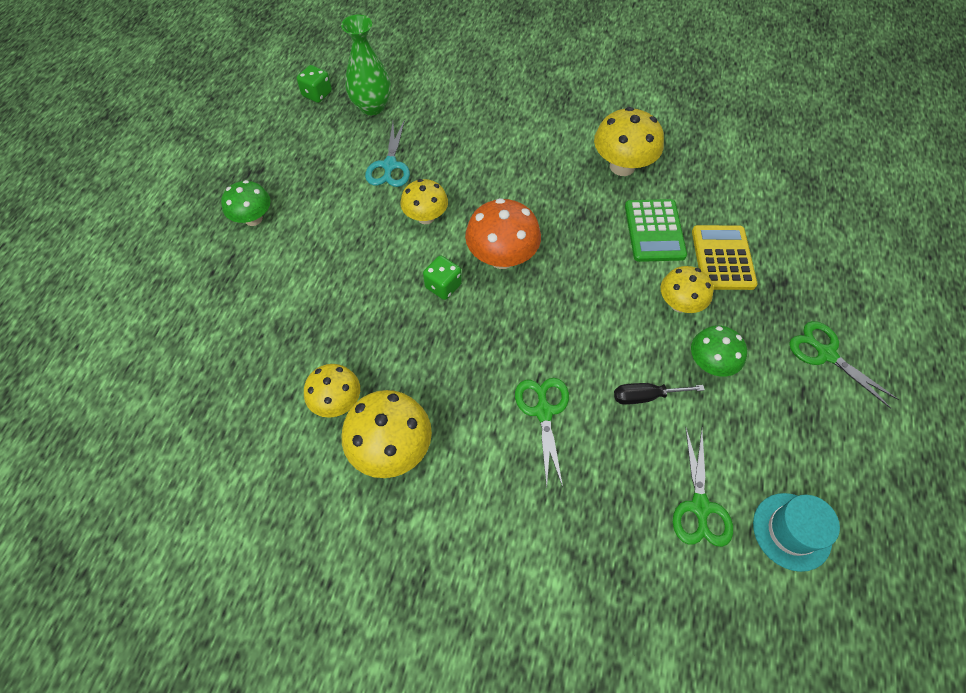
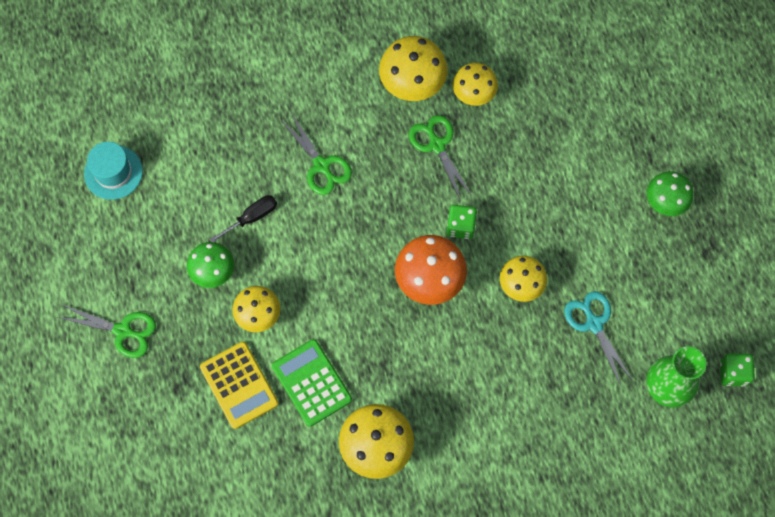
camera: 150 degrees right, 10 degrees up
(700, 507) = (181, 156): green scissors -> green scissors (437, 145)

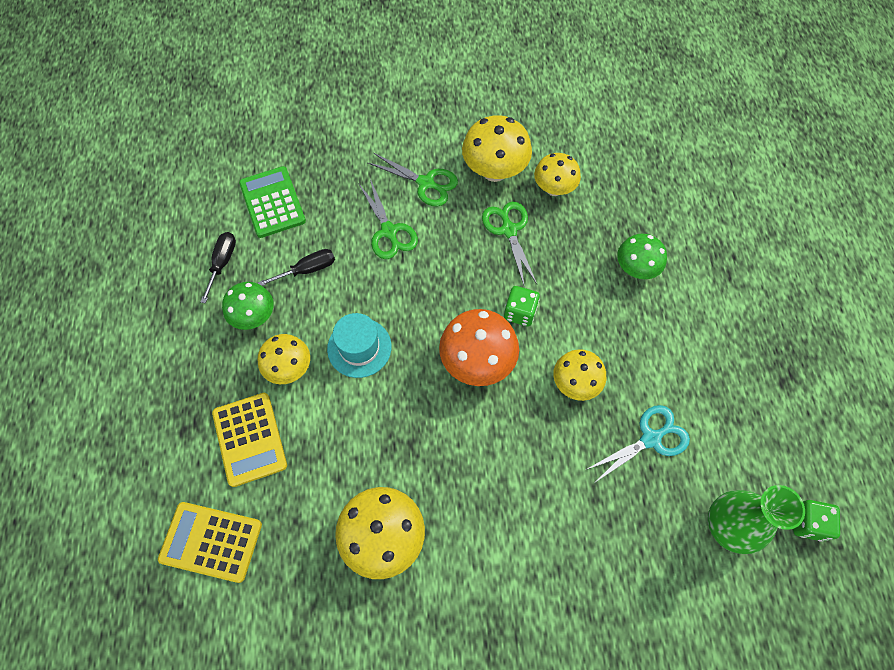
camera: 10 degrees right, 5 degrees down
(113, 172) = (183, 207): turquoise hat -> turquoise hat (359, 347)
(122, 331) = (145, 361): green scissors -> green scissors (425, 183)
(168, 224) = (222, 263): none -> black screwdriver
(229, 477) = (211, 542): none -> yellow calculator
(311, 383) = (328, 450): green calculator -> green calculator (272, 202)
(594, 324) = (650, 439): turquoise scissors -> turquoise scissors turned 75 degrees clockwise
(665, 202) = (742, 322): green mushroom -> green mushroom (635, 269)

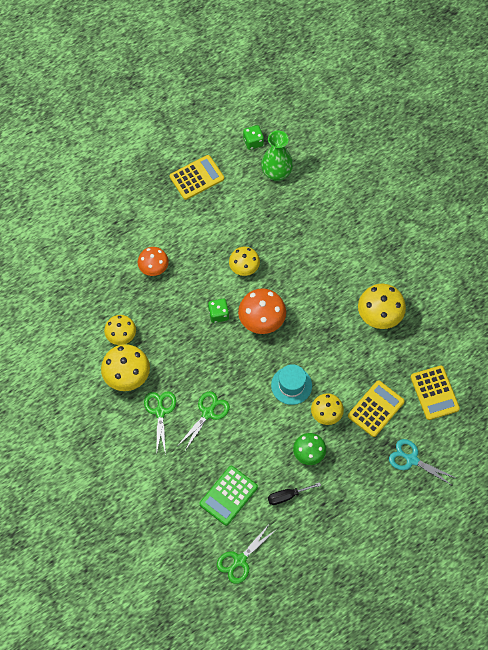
camera: 120 degrees left, 0 degrees up
(307, 270) = (261, 443): black screwdriver -> none
(509, 230) = (167, 346): green scissors -> green scissors (240, 560)
(635, 269) = (154, 268): green mushroom -> orange mushroom
(650, 439) = (253, 221): turquoise scissors -> turquoise scissors (412, 460)
(768, 398) = (196, 177): none -> yellow calculator

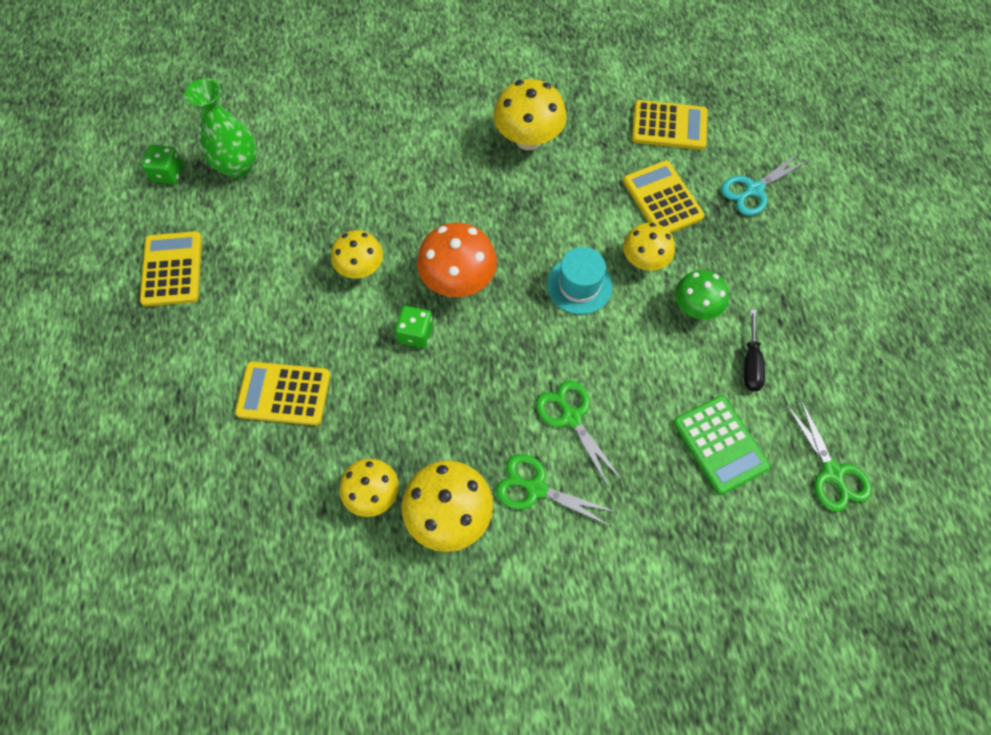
camera: 65 degrees left, 0 degrees up
(154, 268) = (284, 394): orange mushroom -> yellow calculator

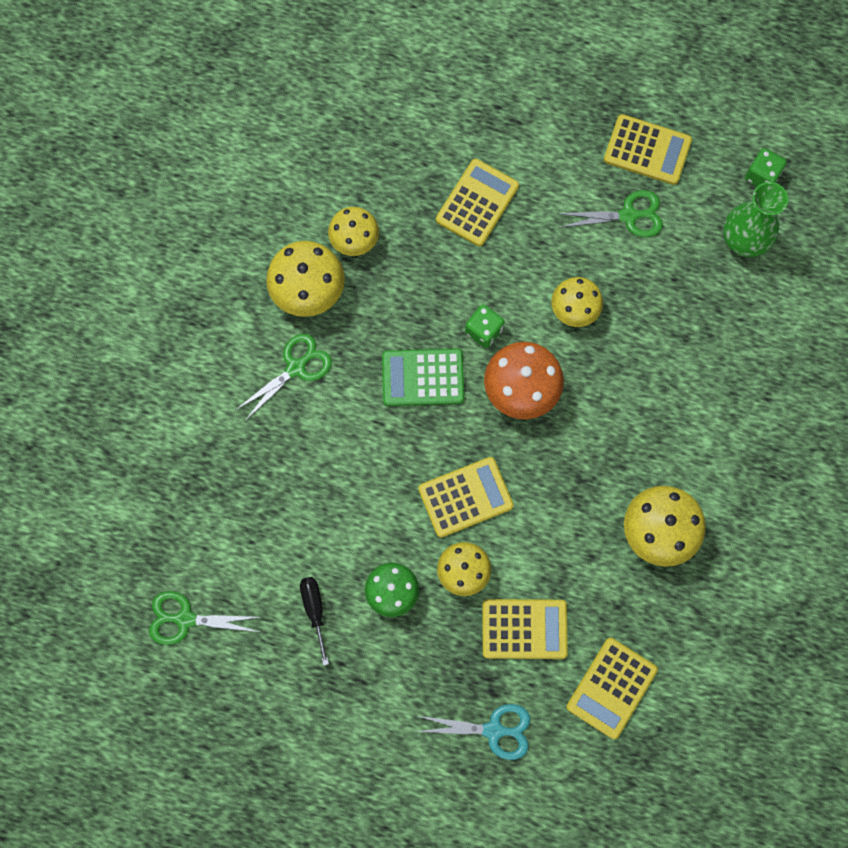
camera: 115 degrees right, 10 degrees up
(571, 417) = (342, 426): green scissors -> green scissors (628, 215)
(579, 285) = (465, 497): turquoise hat -> yellow calculator
(720, 444) = (256, 538): green calculator -> green calculator (423, 378)
(751, 363) = (314, 610): black screwdriver -> black screwdriver turned 45 degrees clockwise
(754, 189) = (493, 730): turquoise scissors -> turquoise scissors turned 105 degrees clockwise

